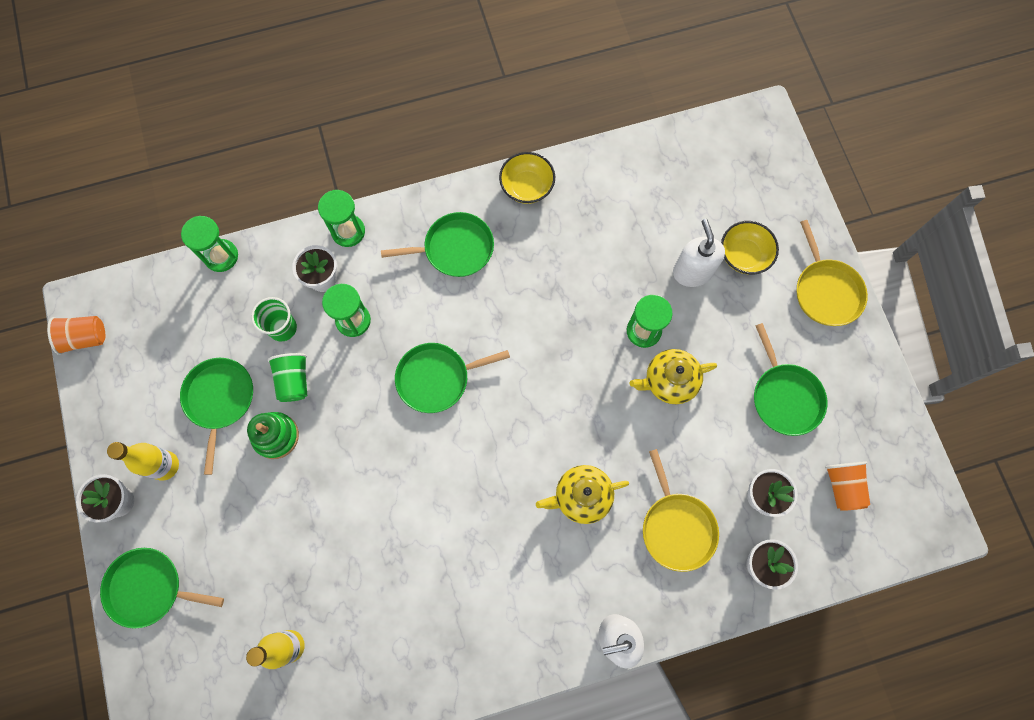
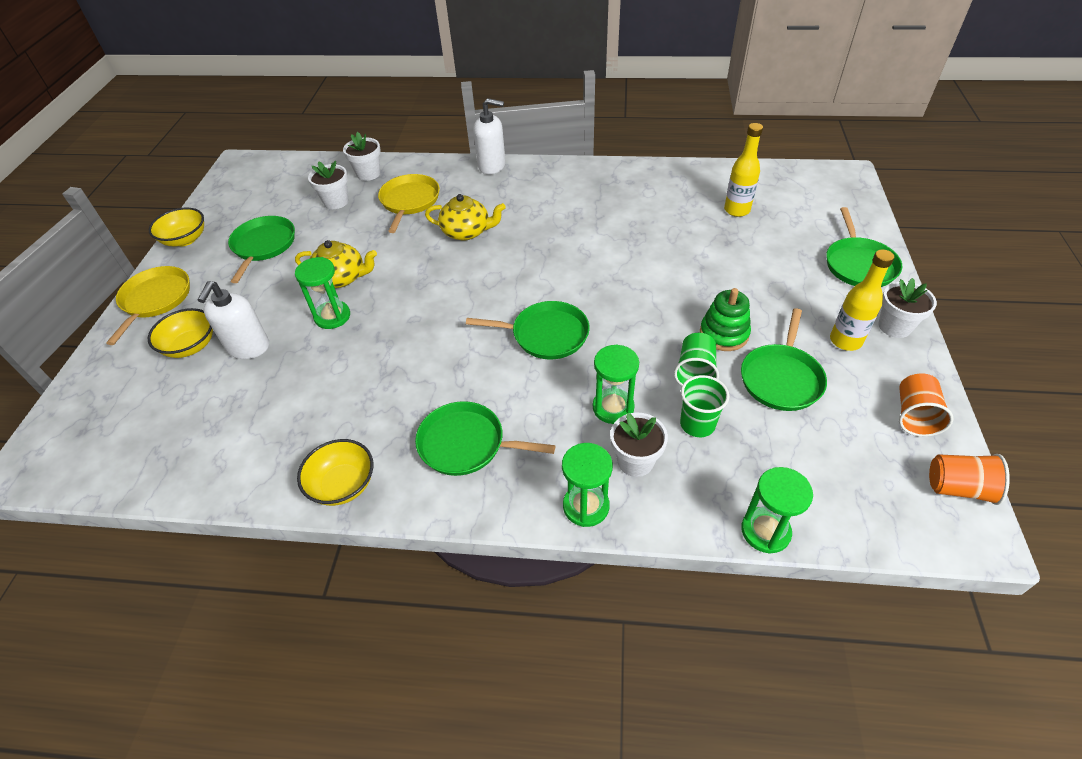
camera: 155 degrees left, 25 degrees down
(149, 588) = (859, 264): green pan -> green pan turned 60 degrees clockwise
(842, 486) = (277, 193): orange cup -> orange cup (914, 415)
(876, 376) = (185, 239): none -> yellow bowl

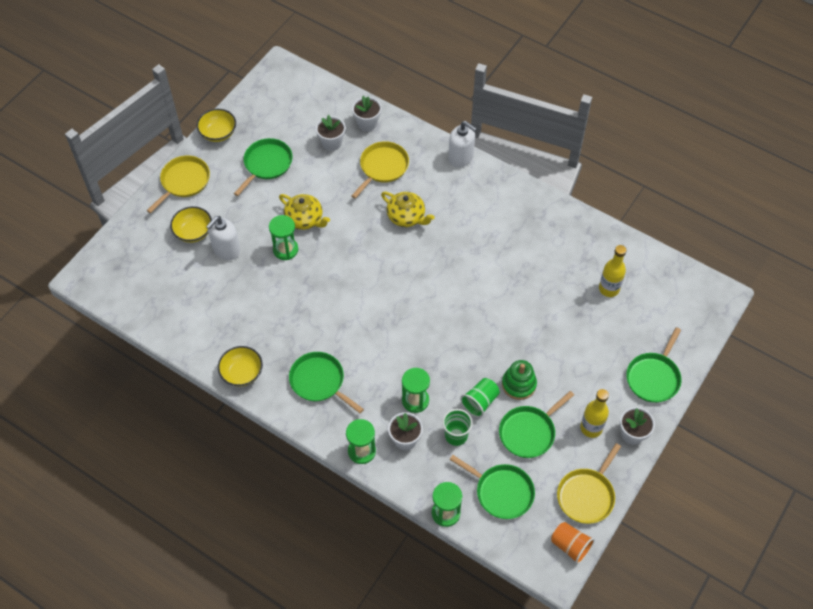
camera: 25 degrees right, 10 degrees up
(546, 335) = (408, 329): green pan -> green pan (501, 492)
(914, 415) = (587, 495): orange cup -> yellow pan

